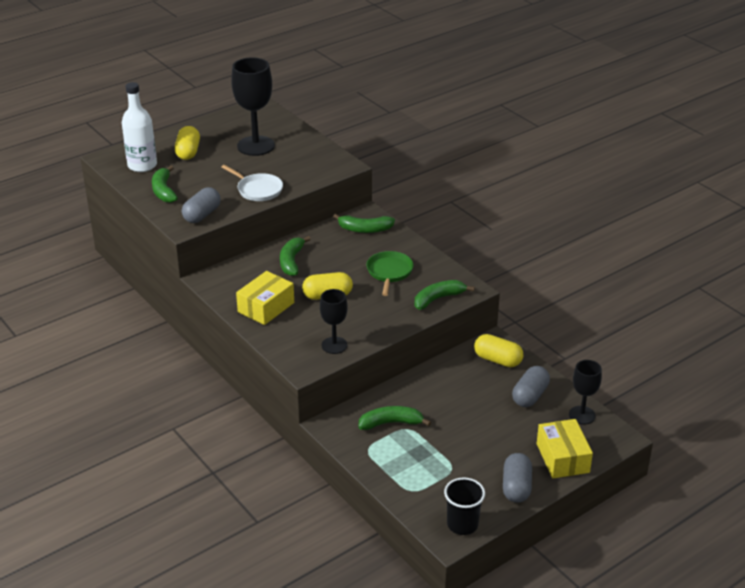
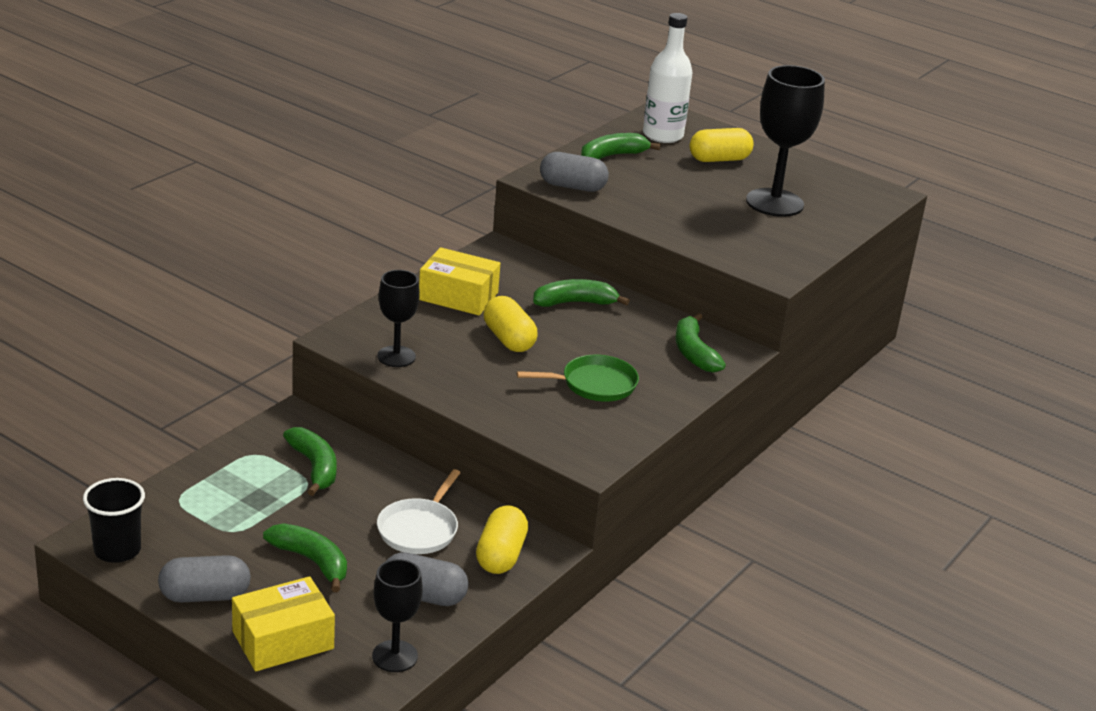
camera: 70 degrees right, 5 degrees down
(258, 190) = (660, 217): white pan -> white pan (419, 529)
(438, 299) = (549, 434): green banana -> green banana (312, 561)

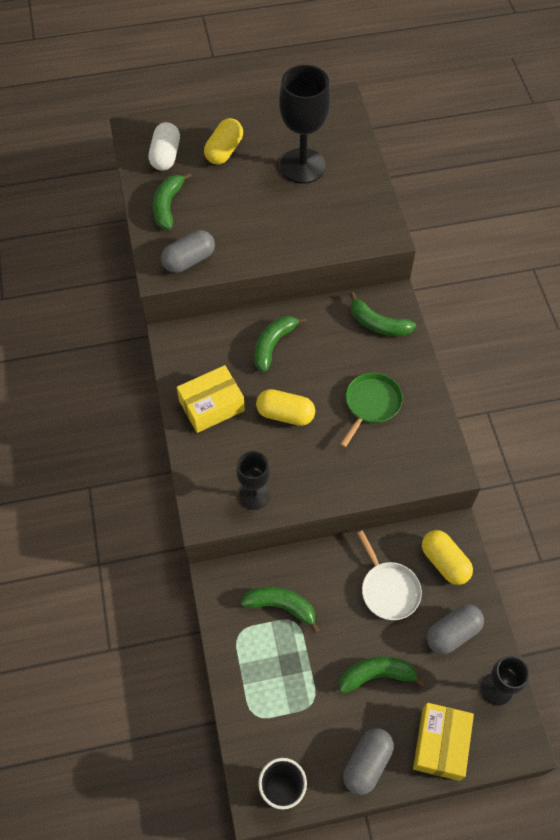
camera: 45 degrees left, 30 degrees up
(663, 135) = (165, 156): white bottle -> white capsule

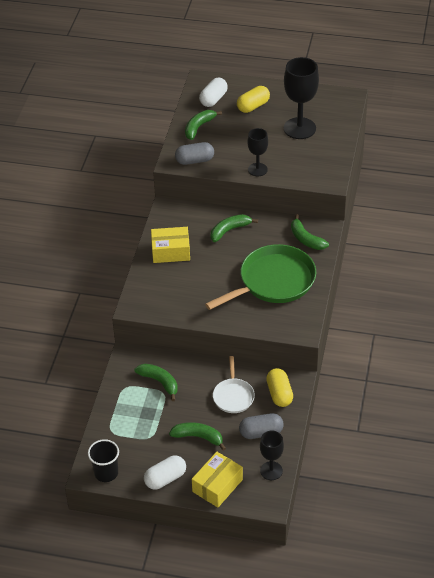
camera: 25 degrees right, 15 degrees down
(254, 495) = (170, 306): black goblet -> black goblet (257, 169)
(285, 414) = (214, 270): yellow capsule -> none
(367, 763) = (165, 478): grey capsule -> white capsule
(371, 404) = (273, 281): green pan -> green pan, size x1.88

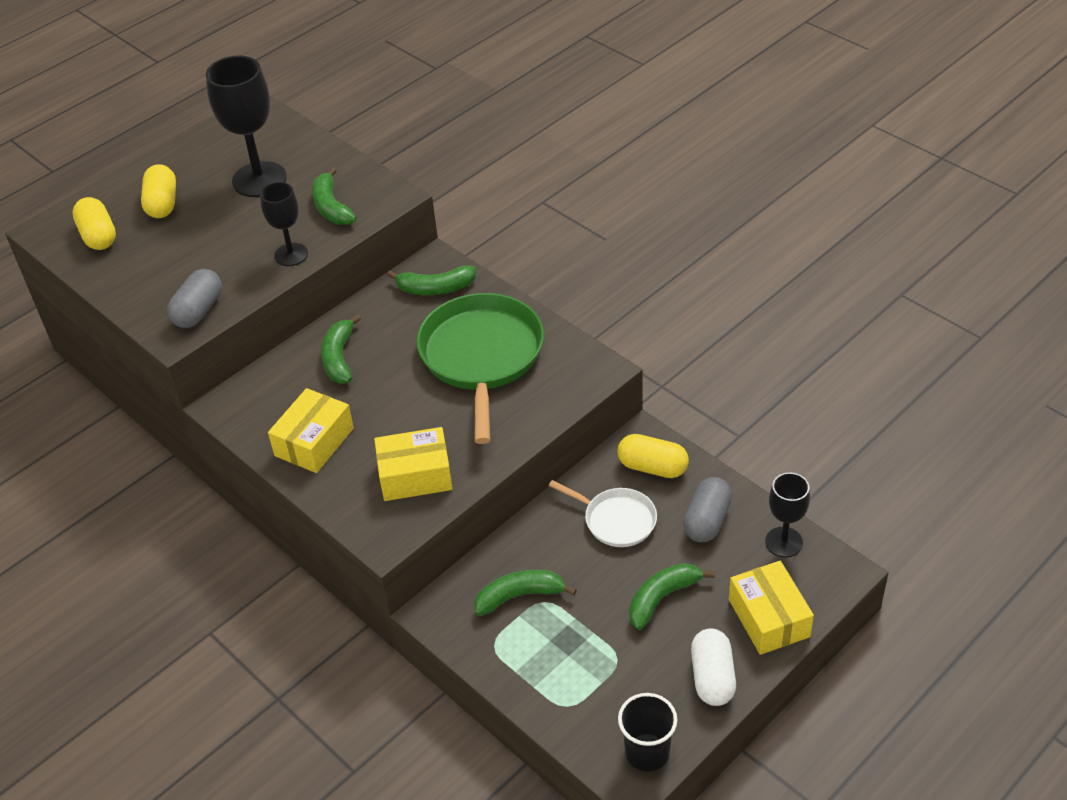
camera: 55 degrees left, 0 degrees up
(178, 298) = (415, 475): none -> yellow box
(198, 127) = (136, 276): green banana -> green banana (331, 207)
(213, 99) = (98, 236): white capsule -> yellow capsule

